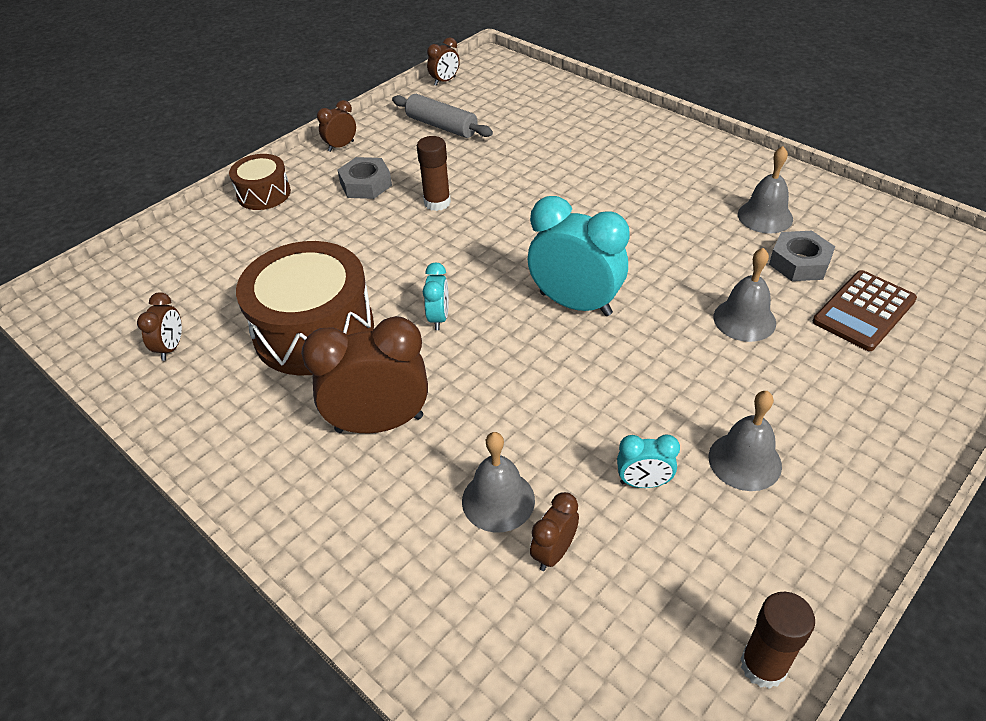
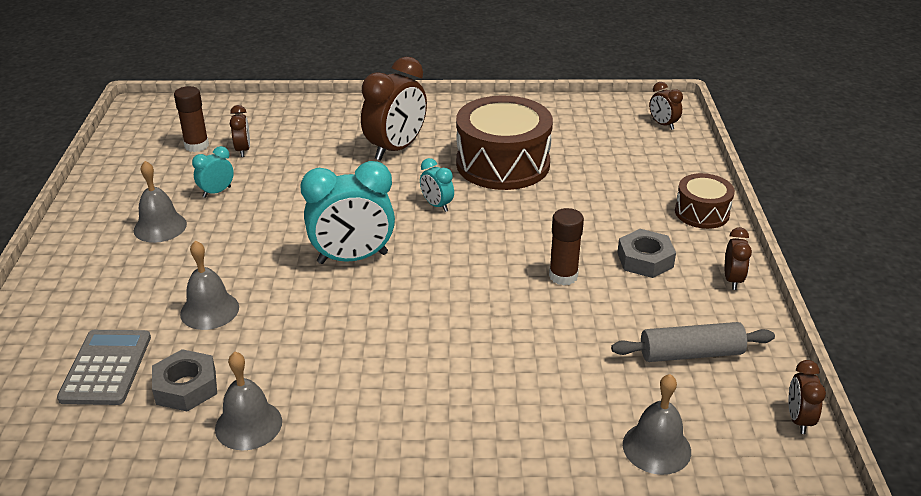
camera: 135 degrees right, 10 degrees down
(171, 348) = (566, 122): brown clock -> brown clock (663, 124)
(498, 500) = (292, 153): grey bell -> grey bell (656, 447)
(763, 666) = (110, 161): brown glue stick -> brown glue stick (196, 145)
(864, 311) = (106, 368): brown calculator -> grey calculator

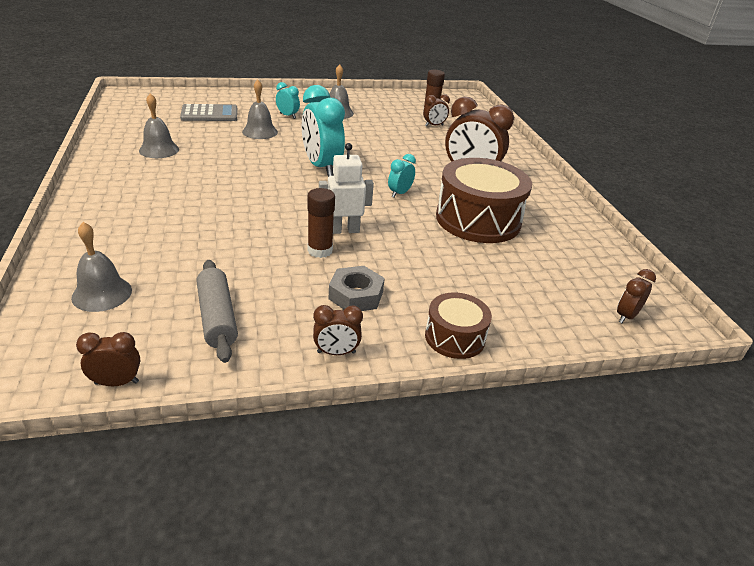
camera: 75 degrees right, 0 degrees up
(186, 387) = (192, 132): grey nut -> none
(217, 192) = (381, 123): turquoise clock -> turquoise clock (287, 116)
(520, 255) = (344, 230): none -> white robot

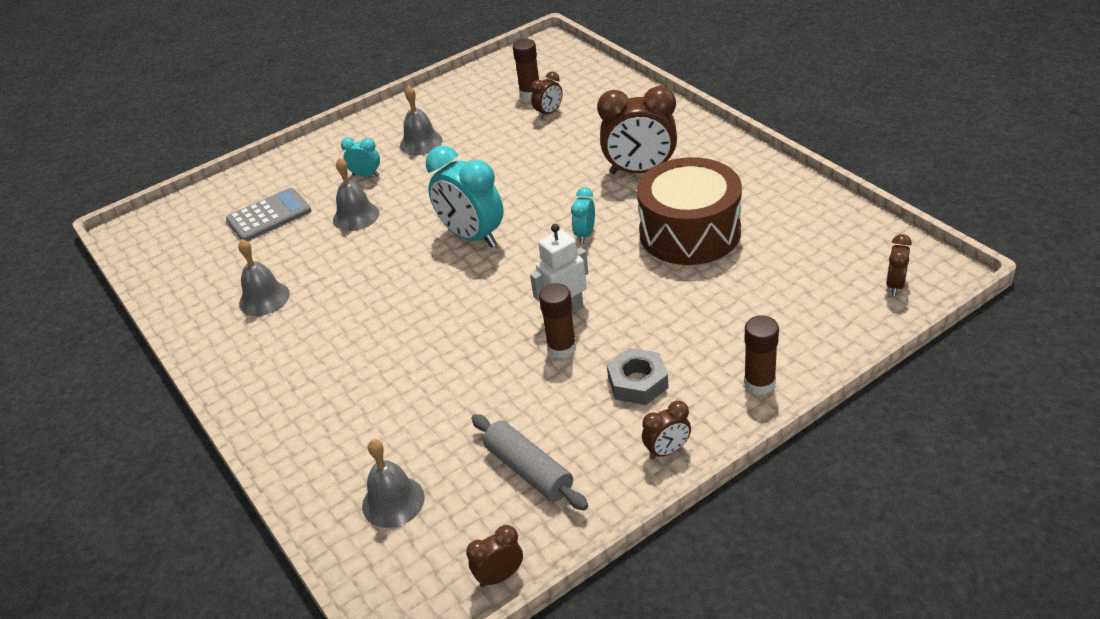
camera: 15 degrees left, 5 degrees up
(455, 337) = (759, 383): brown drum -> brown glue stick

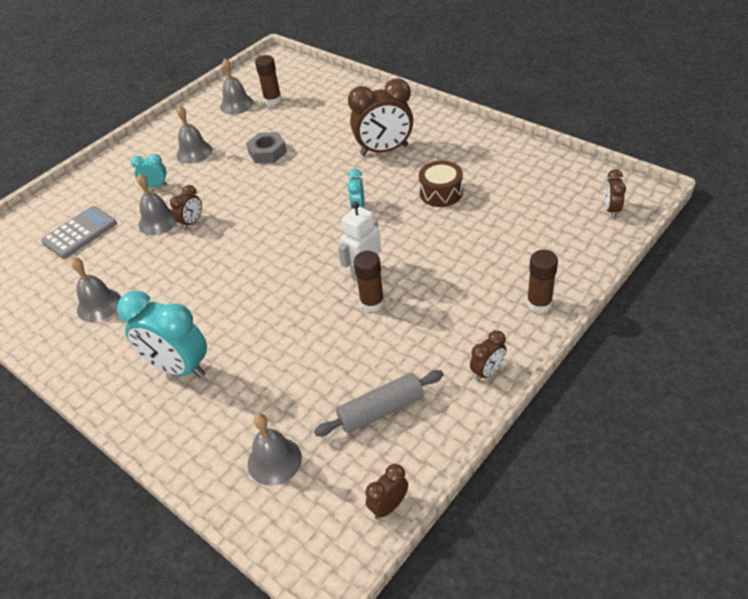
camera: 15 degrees left, 5 degrees up
(472, 237) = (265, 223): turquoise clock -> turquoise clock (179, 367)
(487, 93) = (236, 104): none -> grey bell
(529, 470) = (381, 410): grey rolling pin -> grey rolling pin turned 60 degrees counterclockwise
(549, 113) = (293, 114): brown clock -> brown clock (192, 222)
(637, 382) = (444, 320): grey nut -> grey nut (267, 152)
(689, 232) = (441, 193): brown drum -> brown drum, size x0.53

